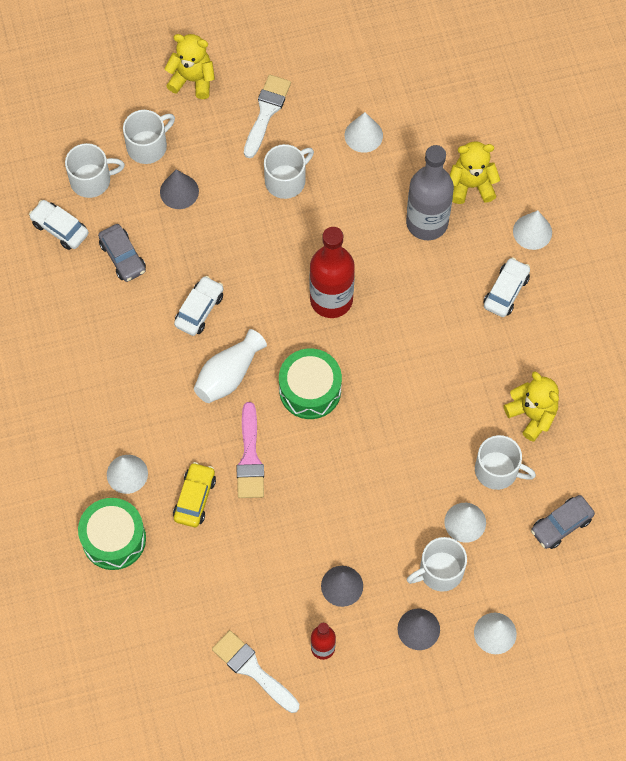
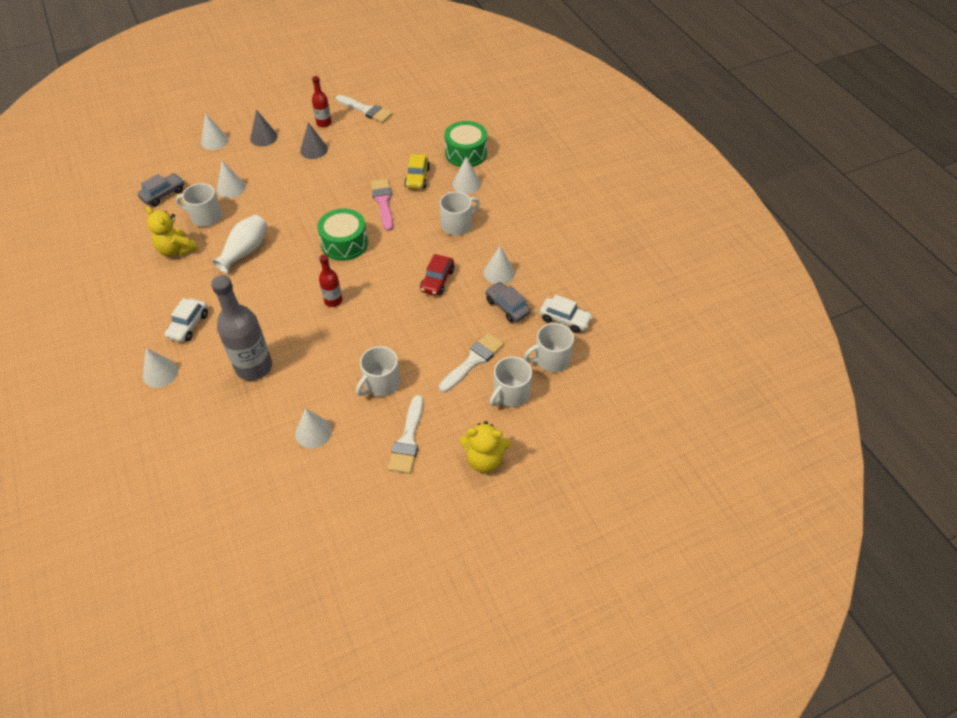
camera: 170 degrees right, 15 degrees down
(120, 309) = (499, 272): none -> white cone
(179, 191) = (473, 361): grey cone -> white brush
(199, 310) = (437, 280): white car -> red car
(228, 375) = (407, 244): white vase -> white vase (245, 251)
(331, 299) = (333, 301): red bottle -> red bottle, size x0.53
(440, 571) = (249, 163): white mug -> white mug (457, 225)
(471, 185) = (212, 403): yellow teddy bear -> none

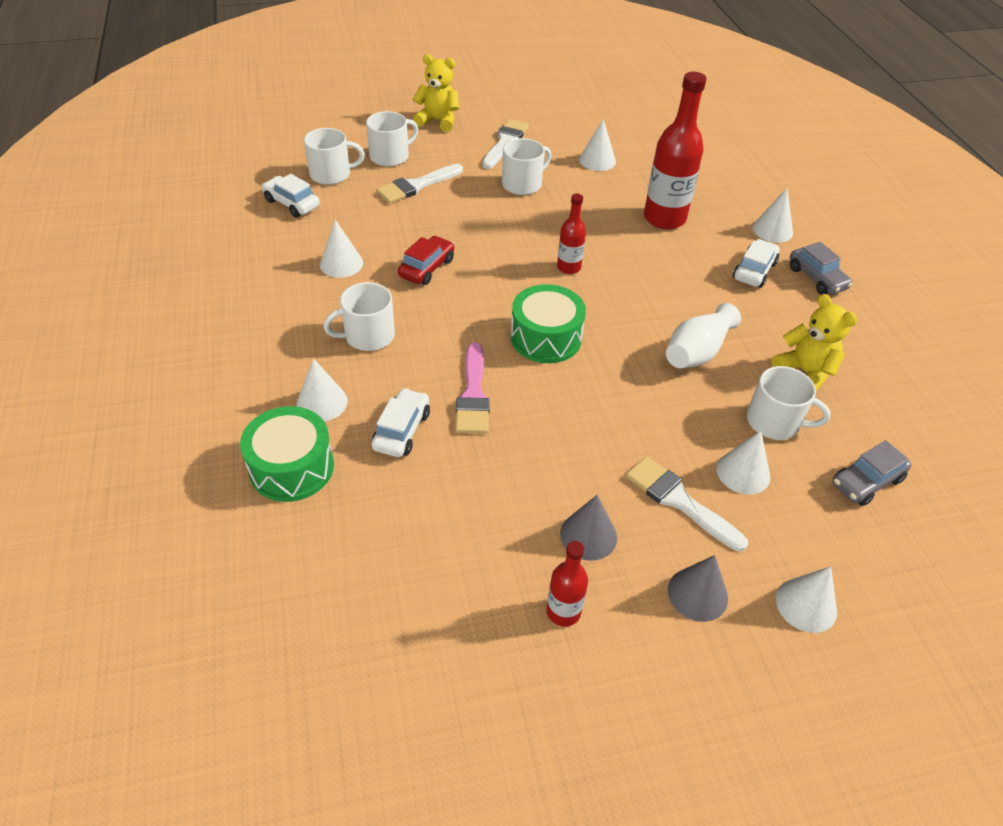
camera: 170 degrees left, 5 degrees down
(254, 367) = (664, 218): grey bottle -> red bottle
(366, 110) = (461, 636): white brush -> white brush (679, 501)
(417, 178) = (402, 430): yellow car -> white car
(507, 307) = (352, 226): grey car -> grey car (816, 278)

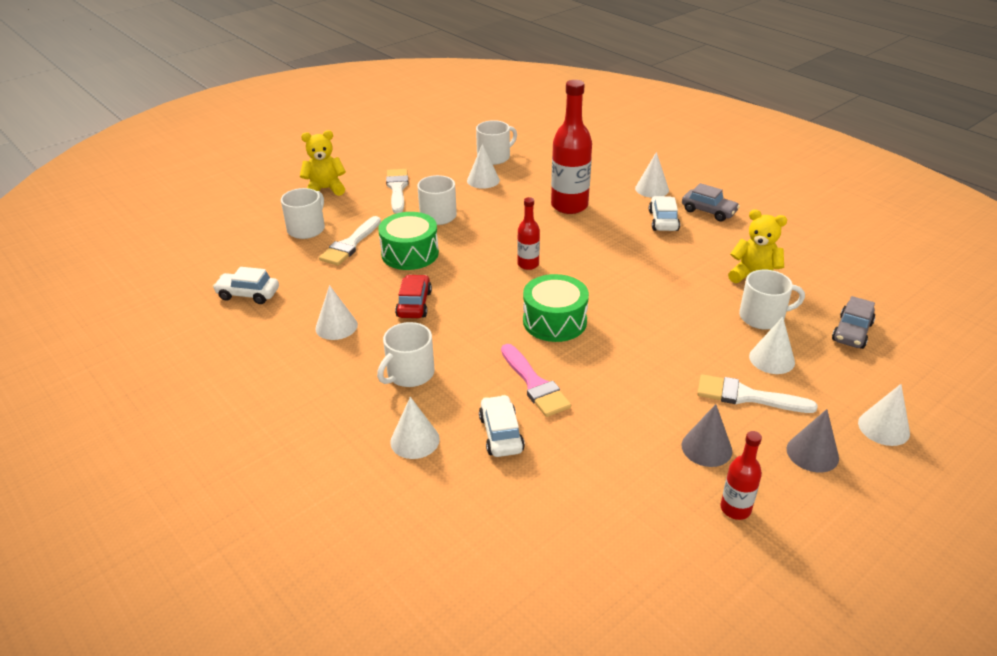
camera: 25 degrees left, 10 degrees down
(292, 467) = (433, 501): green drum -> green drum (410, 253)
(331, 174) = (265, 259): white mug -> white mug (494, 157)
(697, 352) = (672, 290): white vase -> none

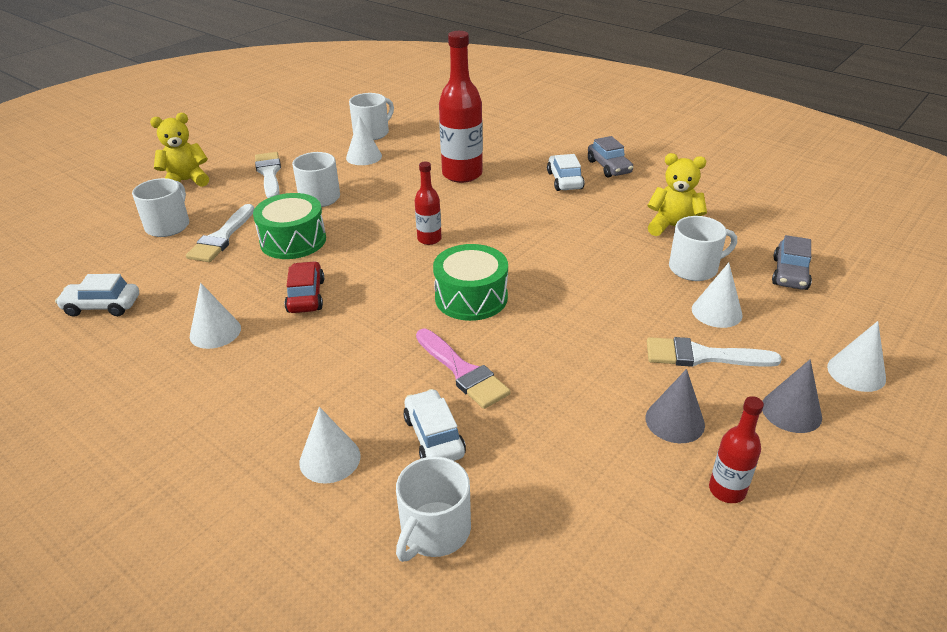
camera: 10 degrees left, 0 degrees up
(409, 374) = (312, 377): white mug -> white mug (434, 530)
(652, 189) = (545, 150): white cone -> none
(708, 211) = (609, 167): grey car -> grey car turned 45 degrees clockwise

